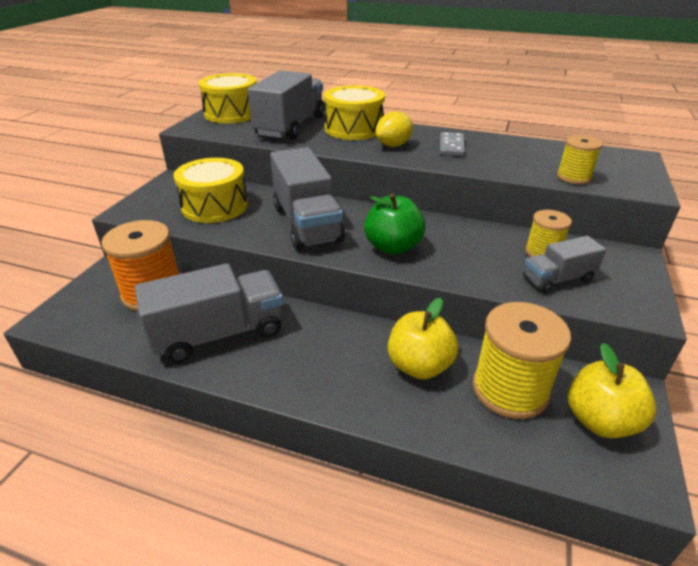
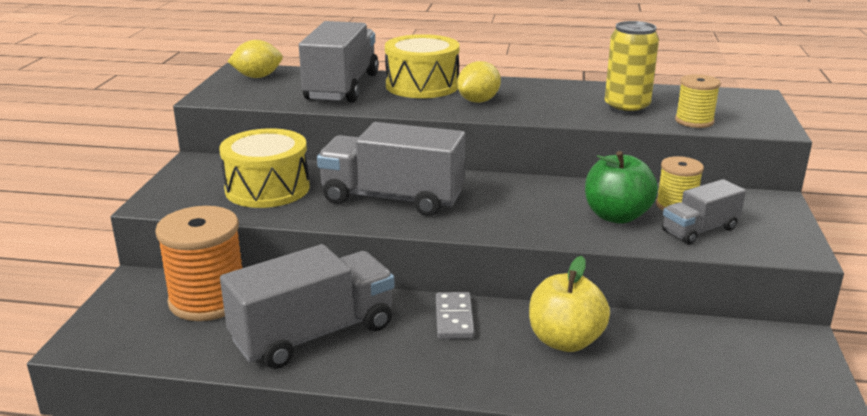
camera: 10 degrees left, 10 degrees down
(232, 113) = (257, 77): yellow drum -> yellow lemon
(306, 223) = (392, 198): grey truck -> grey truck turned 135 degrees clockwise
(393, 247) = (506, 214): green apple -> green apple (616, 216)
(451, 146) = (547, 98): grey domino -> grey domino (454, 318)
(509, 389) = (671, 352): yellow spool -> none
(516, 160) = (626, 108): none -> yellow can
(600, 420) = (773, 369): yellow apple -> none

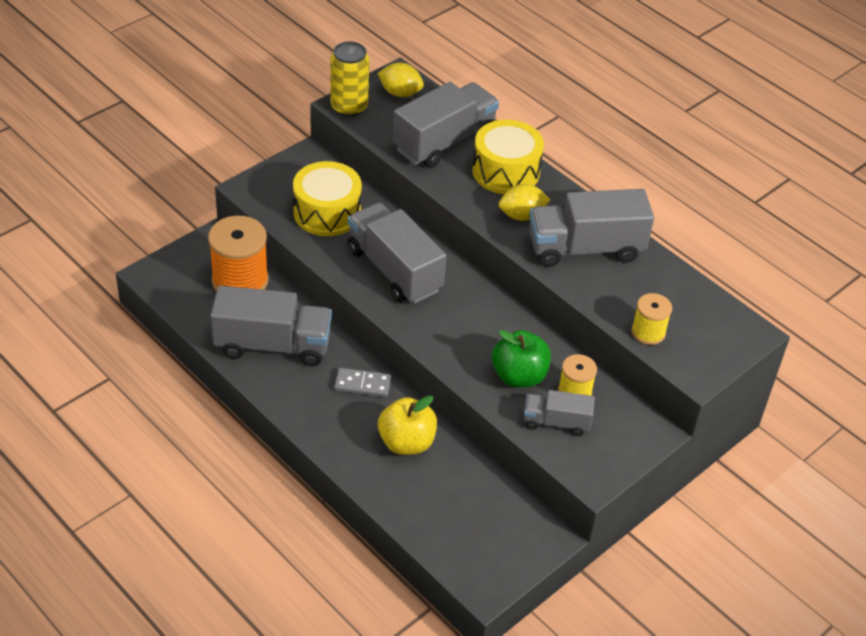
camera: 35 degrees right, 20 degrees up
(454, 318) = (362, 384): grey domino -> grey domino turned 60 degrees clockwise
(560, 99) = (585, 248): none -> grey truck
(626, 108) = (621, 287): yellow can -> yellow can (349, 107)

